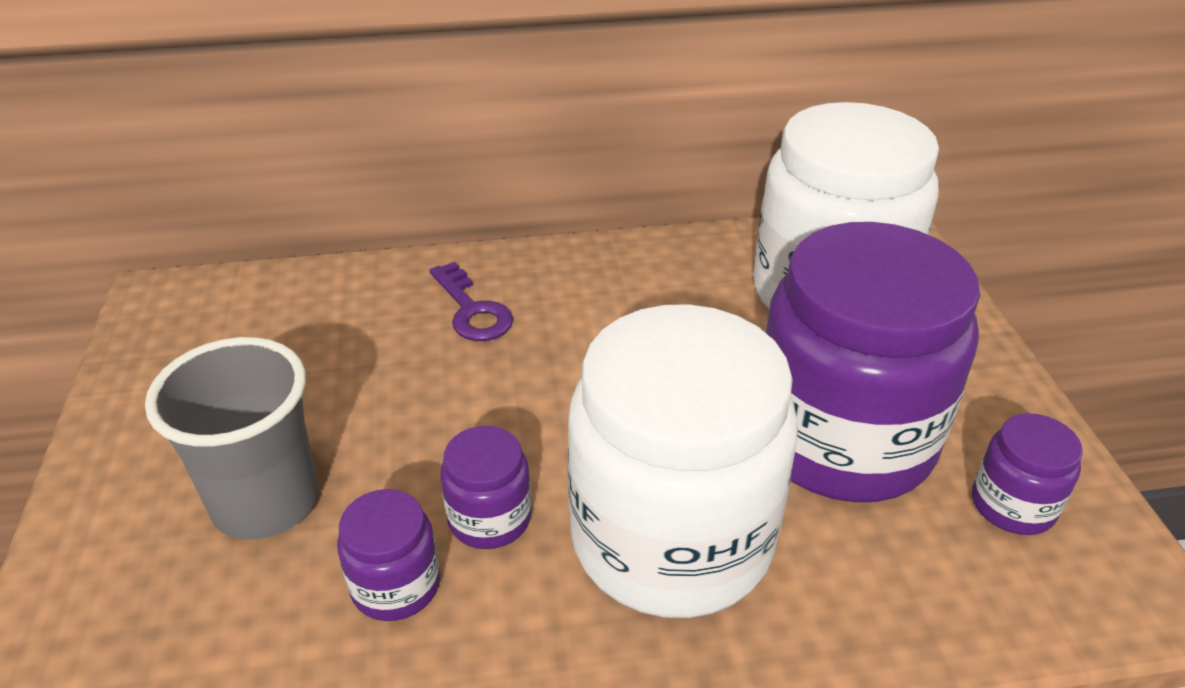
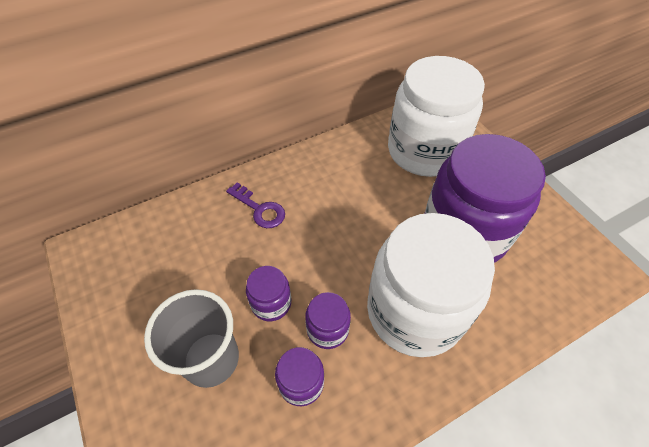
camera: 20 degrees left, 15 degrees up
(1012, 505) = (545, 245): purple jar -> purple jar (271, 303)

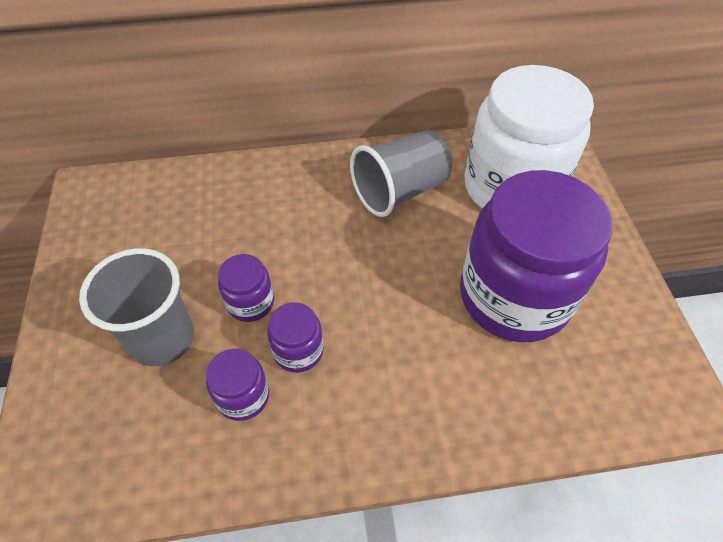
camera: 20 degrees right, 0 degrees up
(260, 209) = (285, 199): purple key -> none
(346, 177) = (400, 191): none -> grey cup
(414, 311) = (408, 365): white jar -> none

